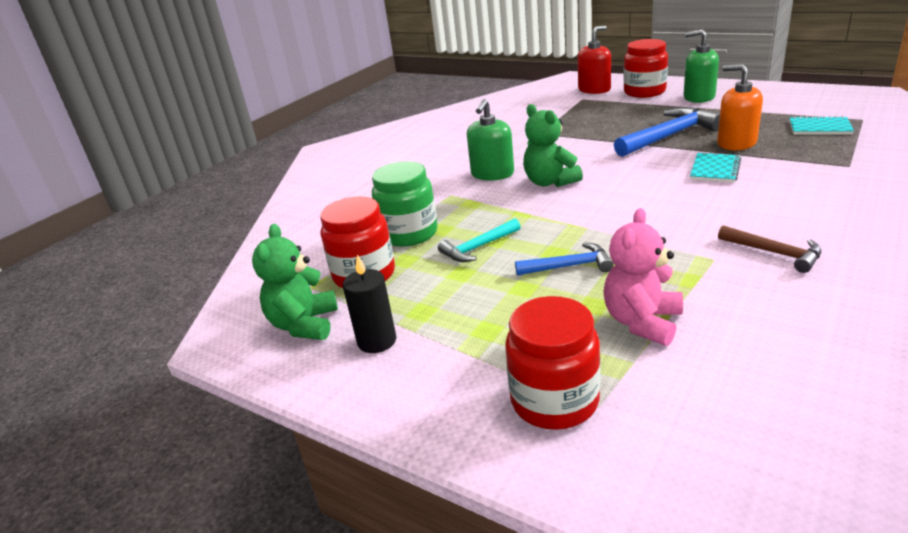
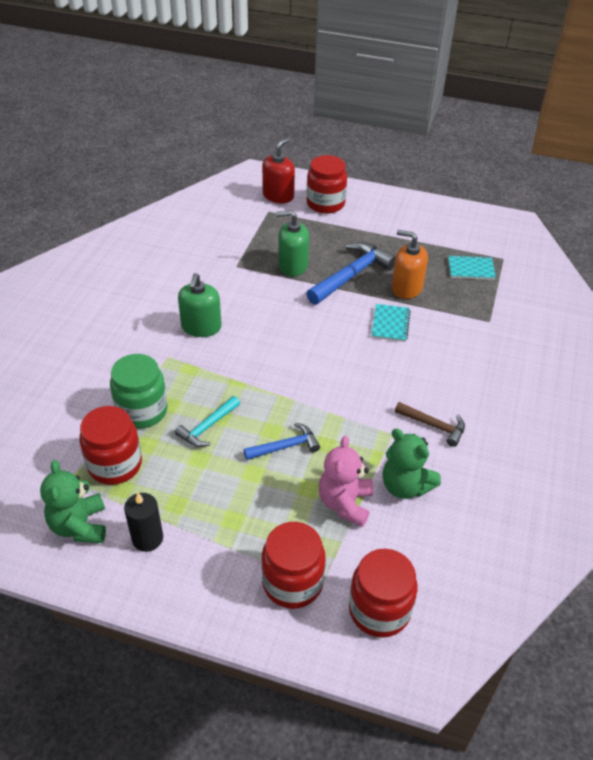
camera: 20 degrees left, 15 degrees up
(550, 182) = (255, 339): green teddy bear -> green teddy bear (405, 486)
(685, 446) = (379, 610): none -> red jar
(699, 97) = (374, 216): green soap dispenser -> green soap dispenser (293, 265)

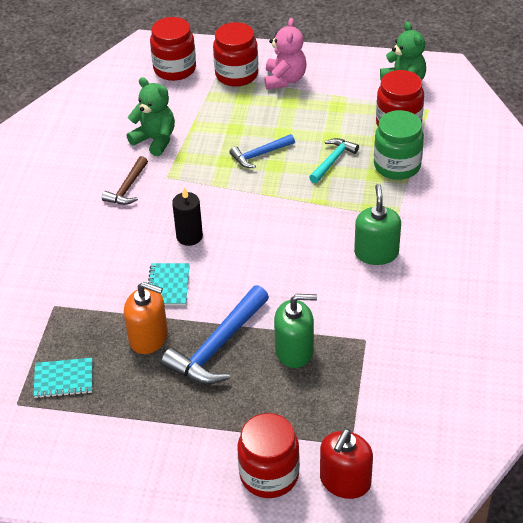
camera: 175 degrees right, 0 degrees up
(147, 538) = (349, 84): black candle -> black candle (189, 236)
(345, 503) = (204, 123): pink teddy bear -> pink teddy bear (284, 79)
(434, 426) = (127, 188): brown hammer -> brown hammer turned 90 degrees counterclockwise

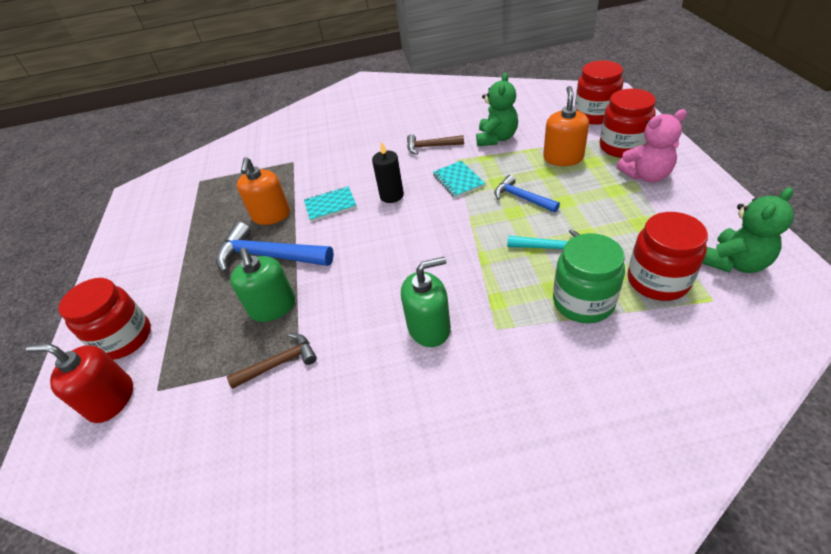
camera: 75 degrees right, 0 degrees up
(63, 379) = (223, 192): turquoise notebook -> turquoise notebook (458, 180)
(223, 112) = (563, 158): none -> orange soap dispenser
(364, 353) = (279, 363): none -> brown hammer

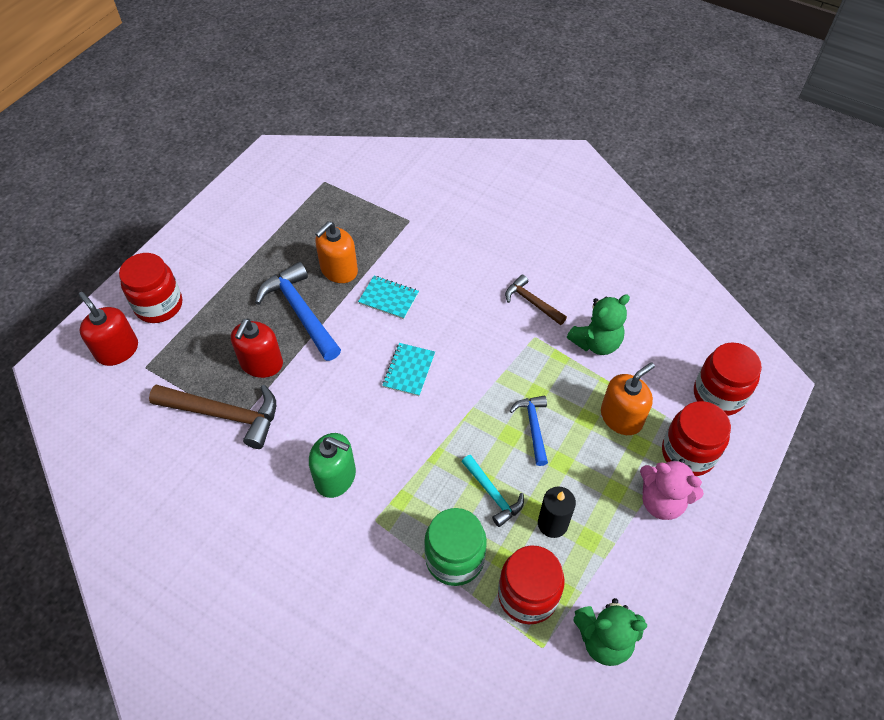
camera: 35 degrees right, 10 degrees up
(273, 307) = (261, 363): green soap dispenser -> red soap dispenser
(279, 363) = (225, 414): brown hammer -> brown hammer, size x1.73
(391, 196) = (441, 330): black candle -> black candle (552, 523)
(458, 180) = (508, 362): turquoise notebook -> turquoise notebook (409, 370)

